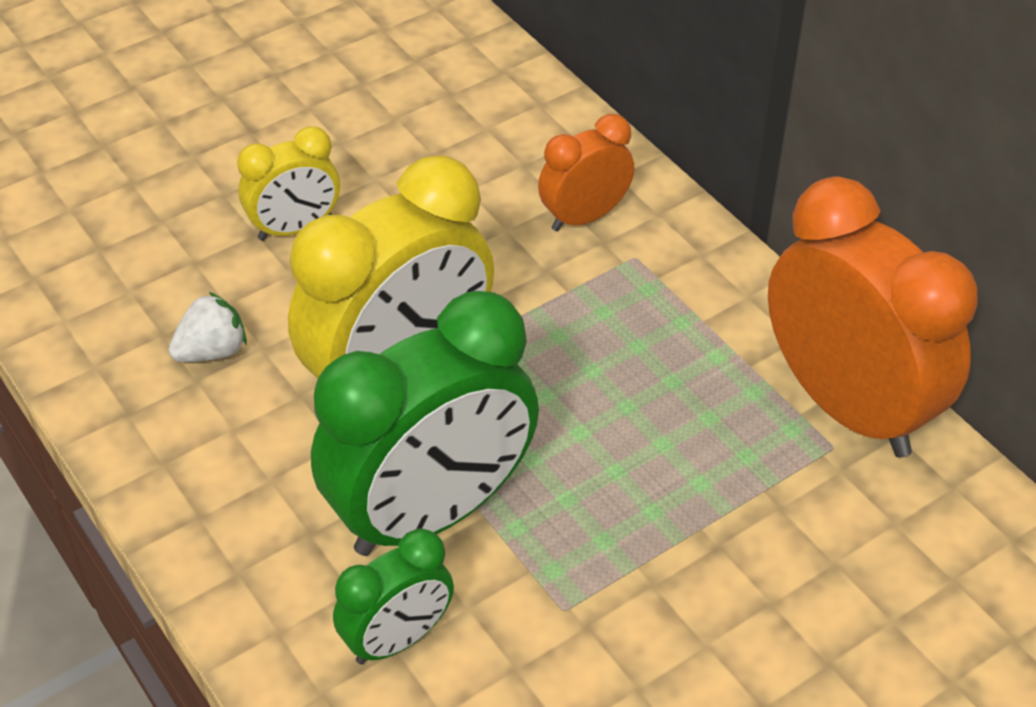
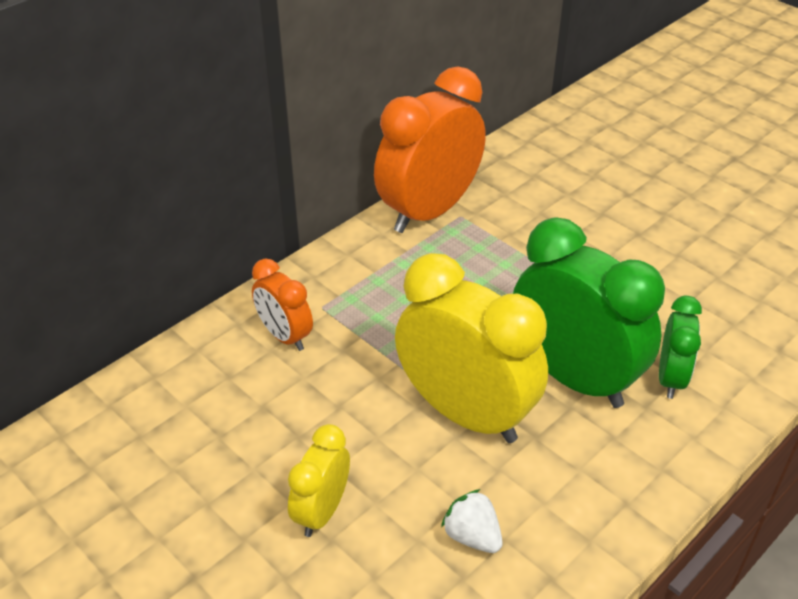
camera: 100 degrees left, 5 degrees down
(295, 228) = (322, 511): yellow clock -> yellow clock turned 120 degrees counterclockwise
(397, 639) = (670, 378): green clock -> green clock turned 60 degrees clockwise

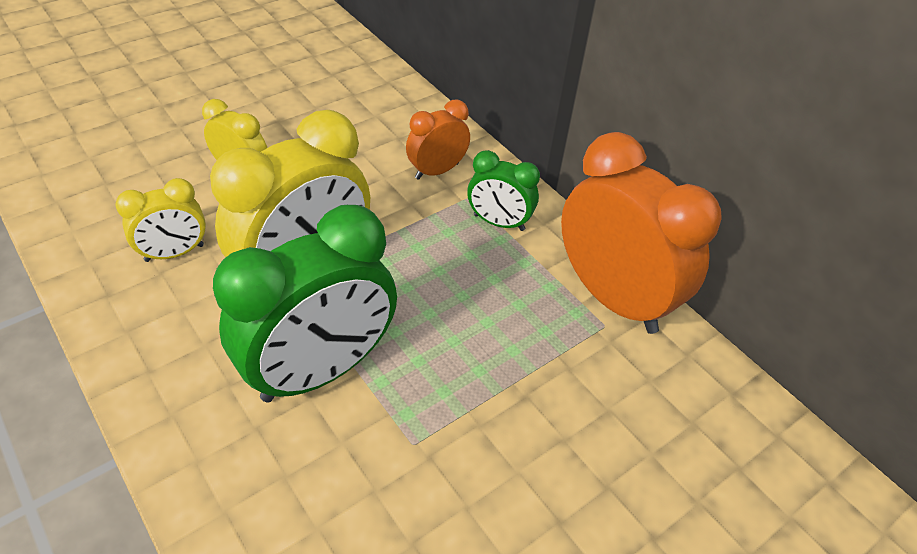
camera: 95 degrees right, 5 degrees up
(472, 536) = (174, 253): white strawberry -> yellow clock
(670, 378) = (287, 467): green clock -> green clock (499, 222)

